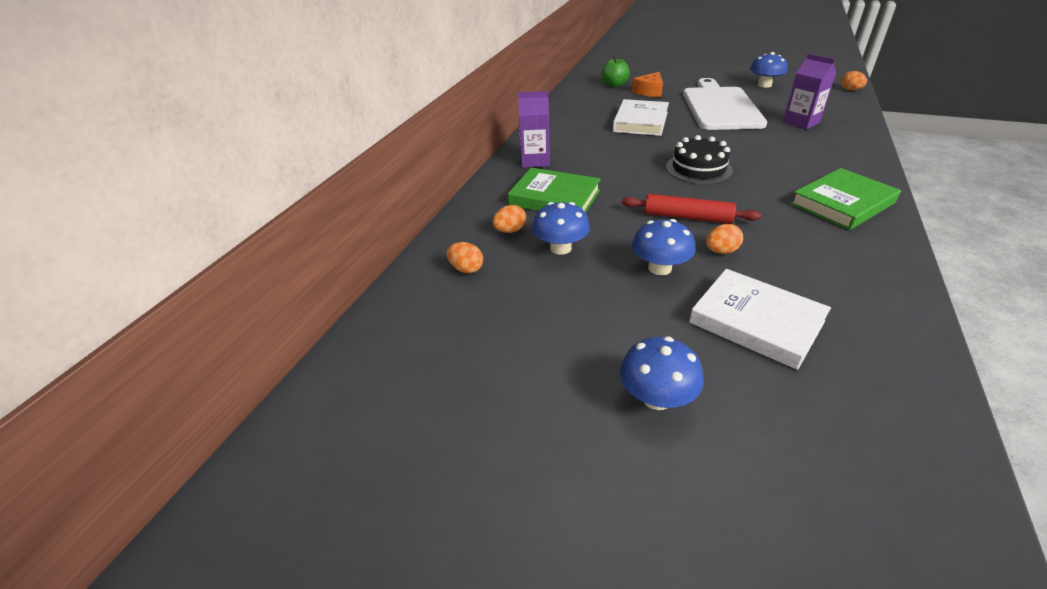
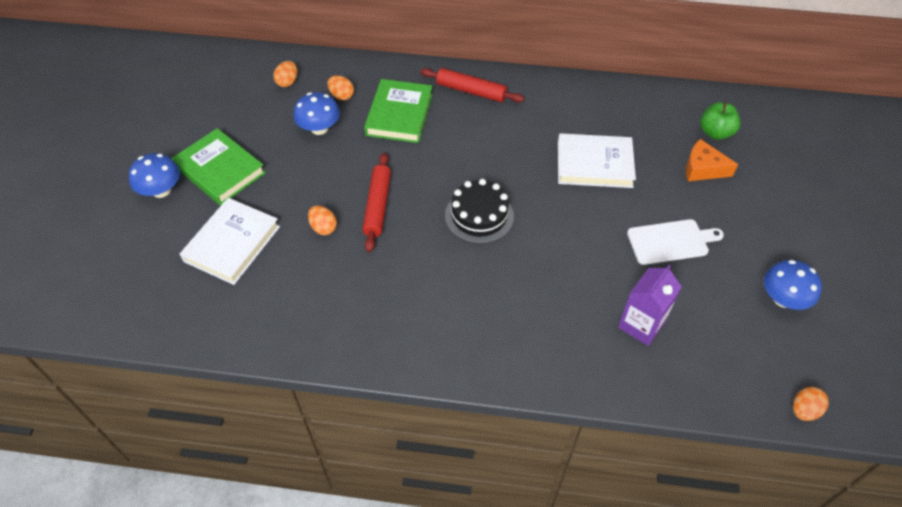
camera: 75 degrees right, 15 degrees up
(535, 161) = (471, 91): purple carton -> red rolling pin
(659, 268) = (296, 188): blue mushroom -> none
(720, 107) = (671, 242): white cutting board -> white cutting board, size x0.53
(842, 203) = (421, 330): green book -> green book (220, 170)

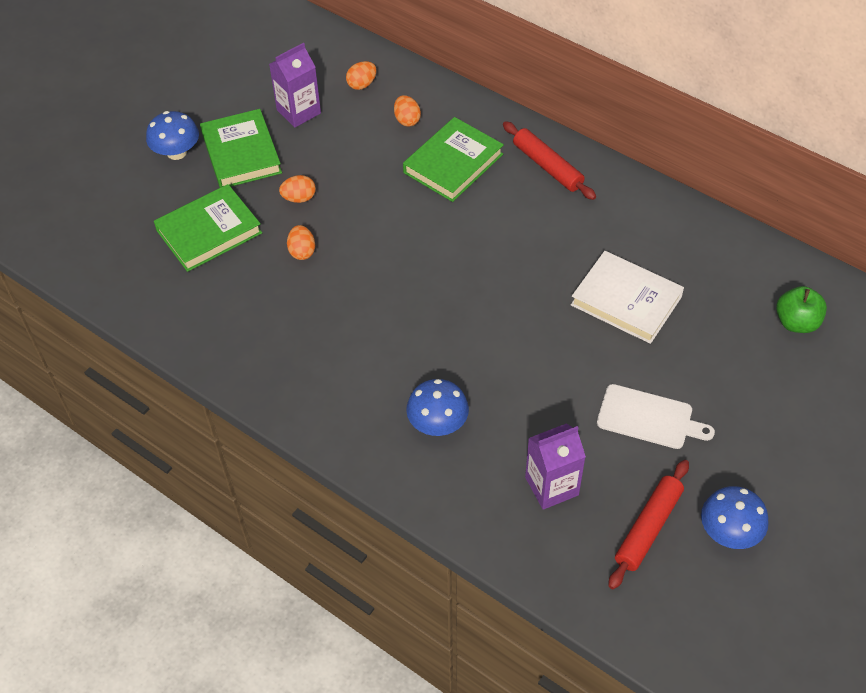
camera: 30 degrees right, 0 degrees up
(232, 244) = (209, 232): white book -> green book
(248, 120) = (298, 111): none -> purple carton
(319, 128) = (362, 147): blue mushroom -> blue mushroom (438, 423)
(377, 206) = (368, 251): red rolling pin -> red rolling pin (648, 528)
(479, 216) = (463, 304): black cake -> none
(703, 169) = (748, 356): orange cheese -> none
(804, 410) = (660, 648): orange egg -> orange egg (299, 198)

